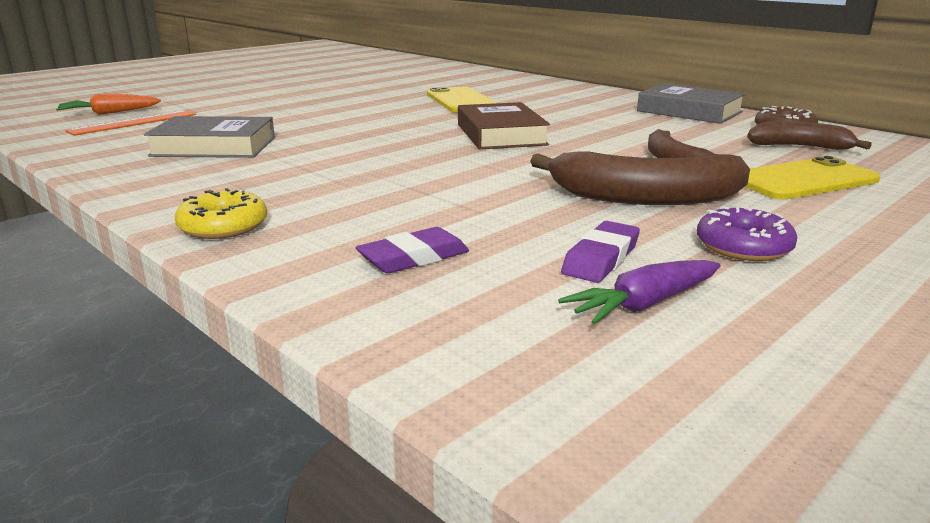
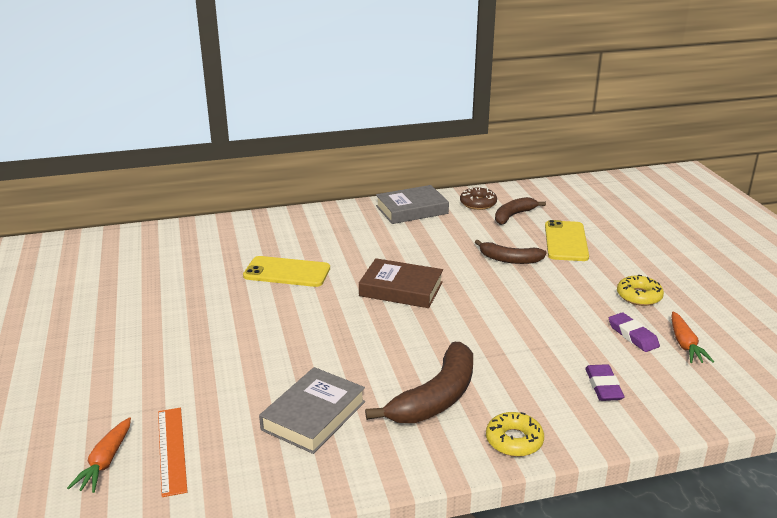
camera: 60 degrees left, 5 degrees up
(643, 305) = (685, 345): purple carrot -> orange carrot
(644, 198) = (561, 292): brown banana -> brown banana (436, 398)
(743, 246) = (639, 296): purple donut -> yellow donut

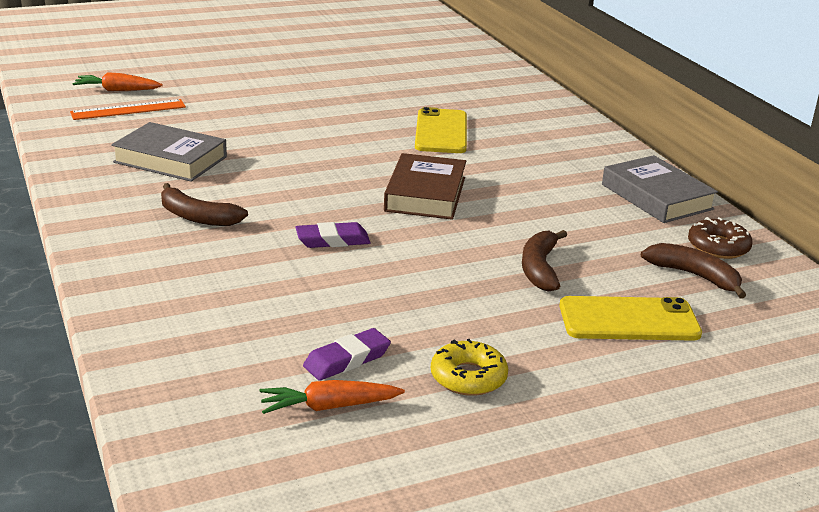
camera: 80 degrees right, 0 degrees up
(436, 398) = (197, 217): brown banana -> brown banana, size x0.62
(514, 440) = (116, 259): yellow donut -> none
(603, 386) = (218, 324): purple eraser -> purple eraser (332, 240)

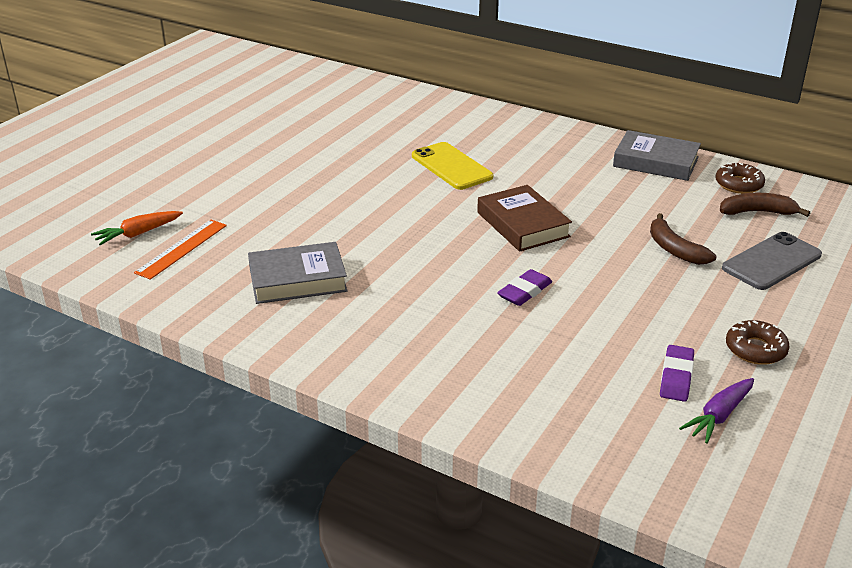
camera: 35 degrees left, 5 degrees up
(197, 217) = (403, 320): brown banana -> none
(328, 407) = (719, 416): orange carrot -> purple carrot
(468, 377) = (755, 349): yellow donut -> brown donut
(629, 320) = (772, 262): yellow phone -> grey phone

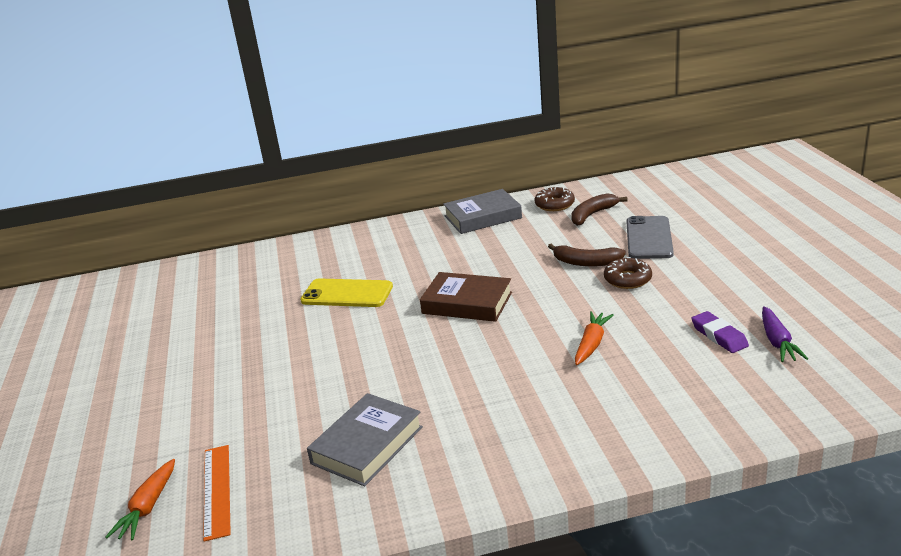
camera: 40 degrees left, 5 degrees down
(524, 291) = (545, 344): purple eraser -> none
(560, 314) = (591, 344): none -> orange carrot
(755, 349) = (727, 292): brown donut -> brown donut (627, 279)

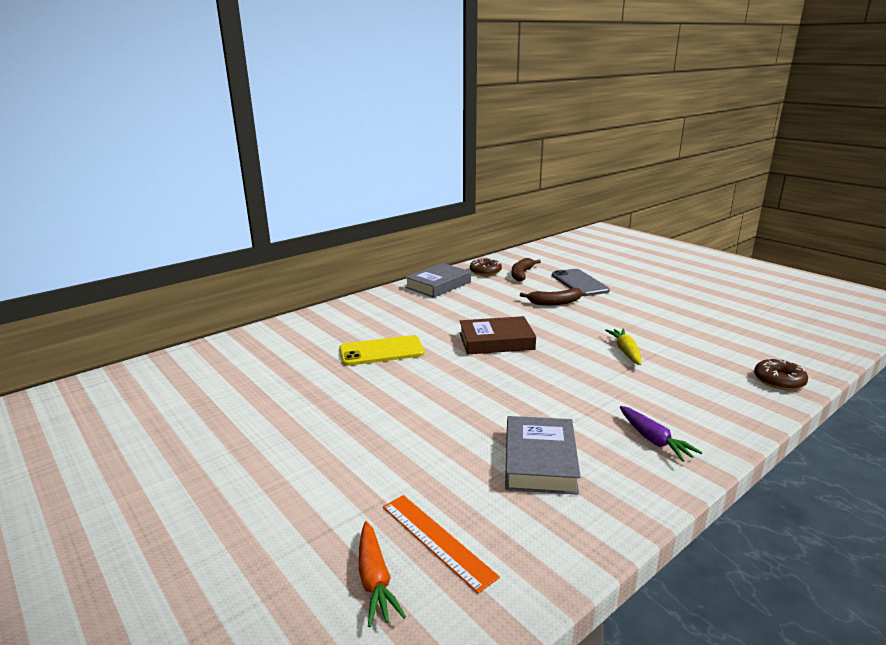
camera: 30 degrees left, 5 degrees down
(591, 344) = (625, 351): orange carrot -> yellow carrot
(627, 279) = (597, 308): brown donut -> brown donut (779, 380)
(719, 336) = (702, 332): purple eraser -> none
(777, 342) = (741, 329): purple carrot -> purple carrot (654, 440)

